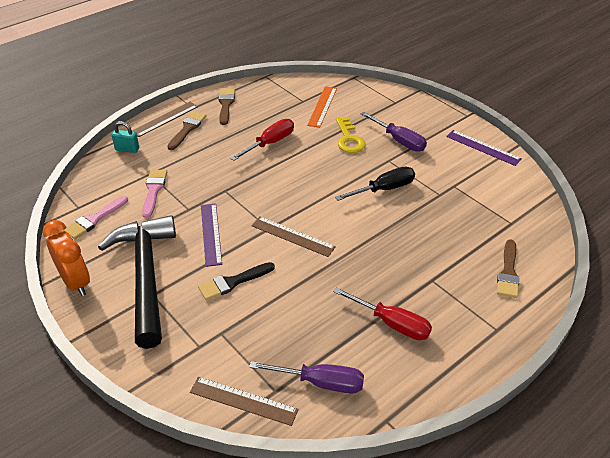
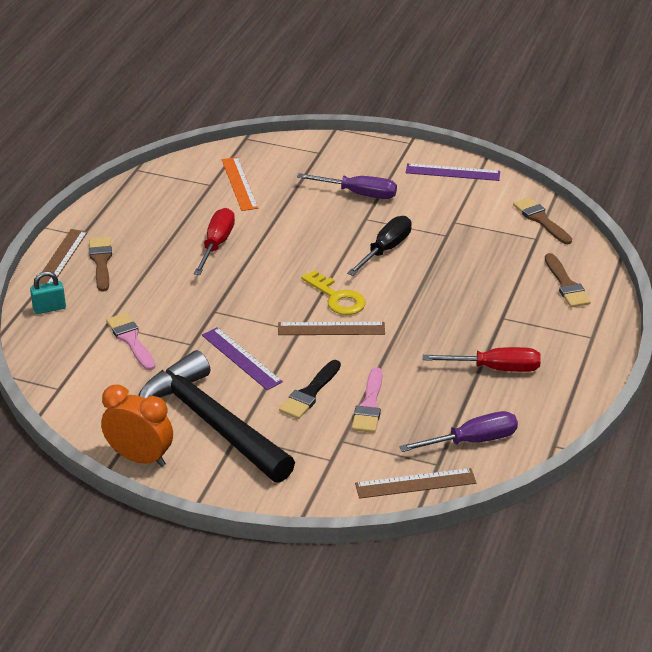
camera: 30 degrees left, 5 degrees down
(94, 219) = (92, 393): pink brush -> pink brush (369, 405)
(226, 104) = (120, 218): brown brush -> brown brush (540, 220)
(349, 139) = (302, 210): yellow key -> yellow key (337, 298)

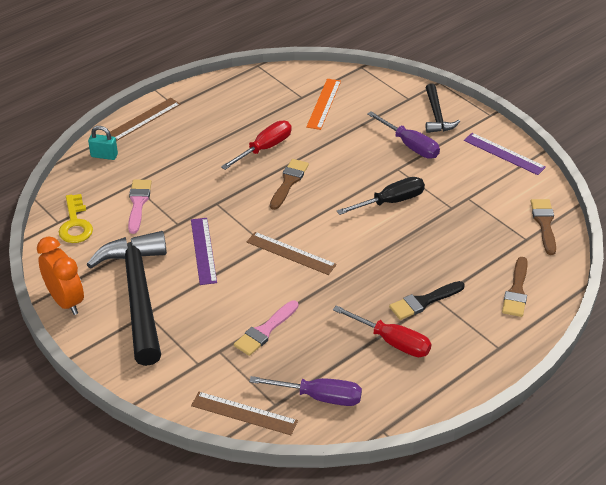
camera: 30 degrees right, 5 degrees up
(101, 261) = (170, 132): brown brush -> brown brush (289, 182)
(310, 393) = (229, 301): black brush -> black brush (423, 302)
(337, 298) = (317, 229): yellow key -> yellow key (75, 224)
(360, 159) = (437, 116): none -> black hammer

